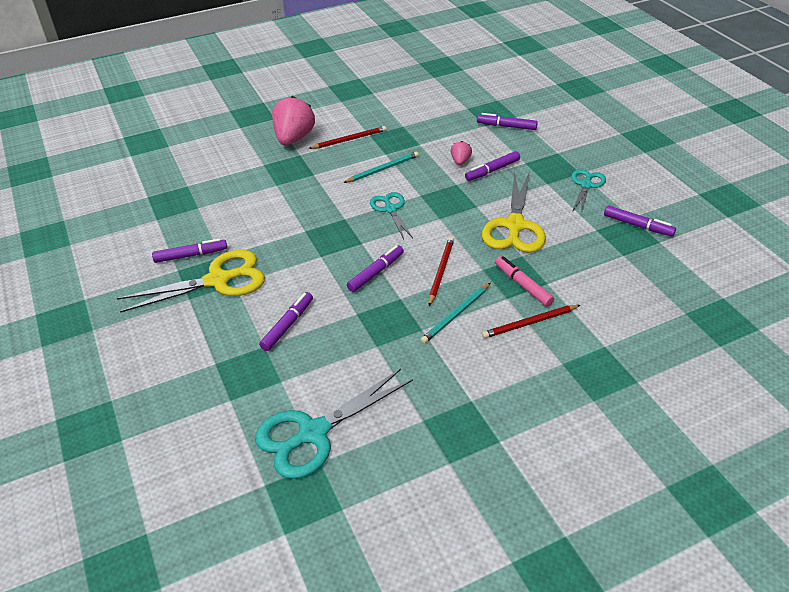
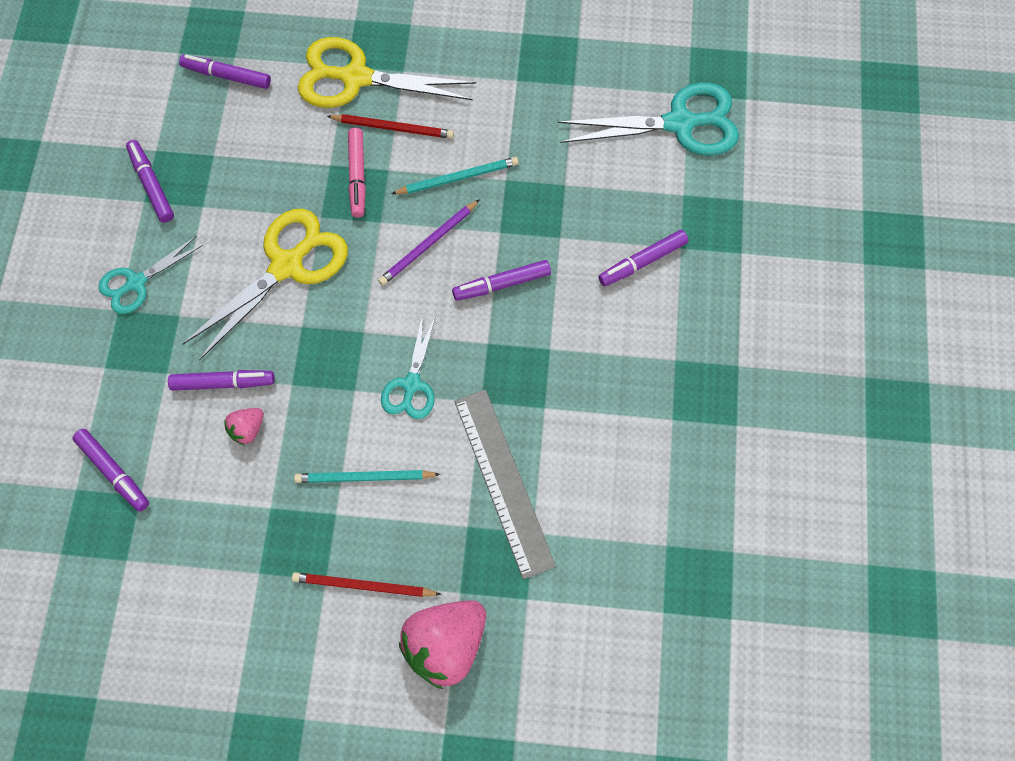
camera: 150 degrees left, 25 degrees up
(191, 255) = (710, 444): purple marker -> purple marker (226, 76)
(218, 280) = (692, 377): yellow scissors -> yellow scissors (356, 78)
(306, 195) = (503, 482): none -> grey ruler
(441, 271) = (428, 244): red pencil -> purple pencil

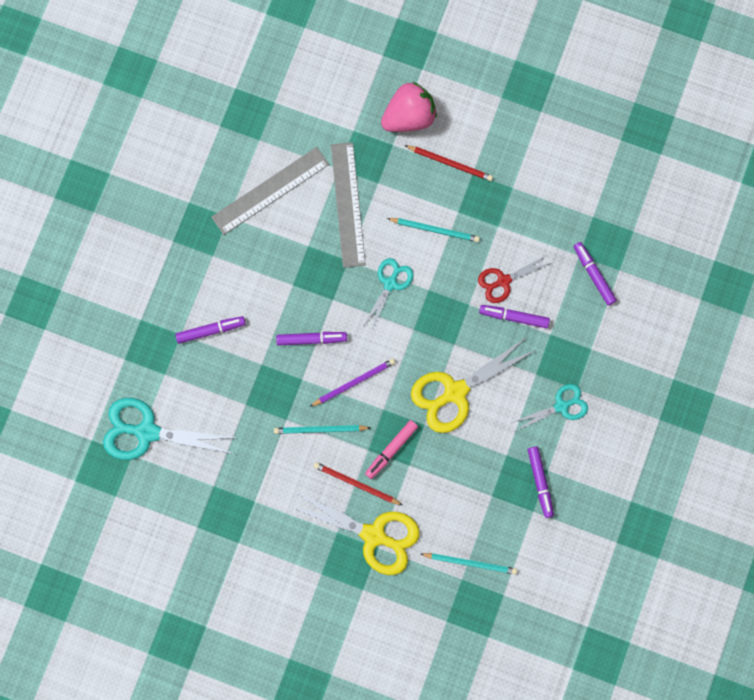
camera: 165 degrees left, 10 degrees up
(226, 76) = (470, 563): purple marker -> turquoise pencil
(247, 429) = (503, 281): pink strawberry -> red scissors
(357, 176) = (391, 450): pink marker -> pink marker turned 150 degrees counterclockwise
(624, 472) = (270, 191): none -> grey ruler

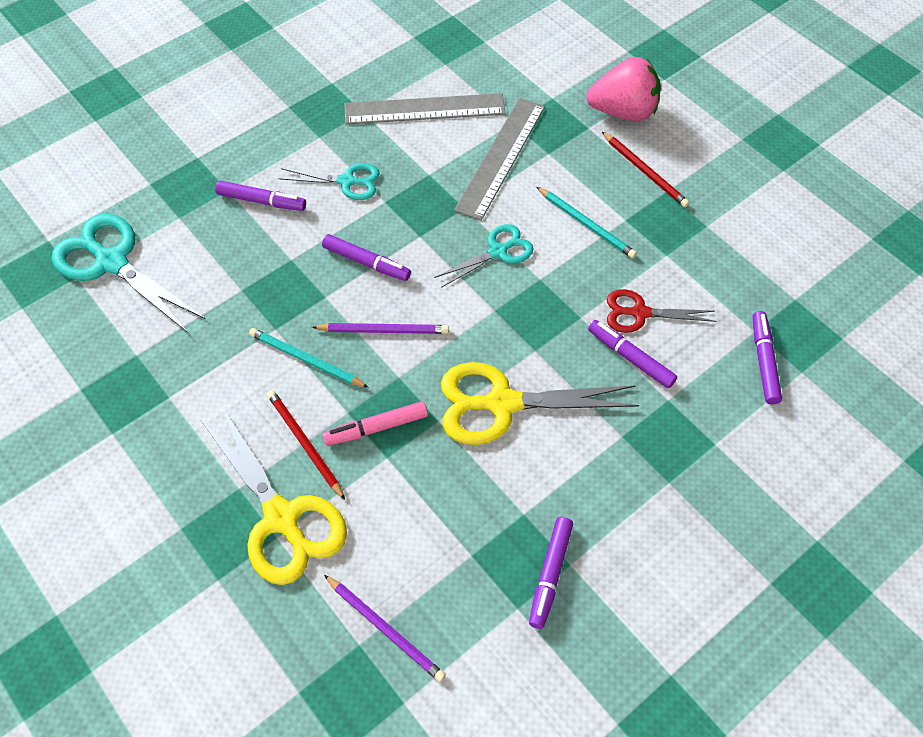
camera: 30 degrees right, 20 degrees down
(470, 563) = (385, 629): turquoise pencil -> purple pencil
(561, 406) = (635, 492): turquoise scissors -> turquoise scissors (347, 181)

